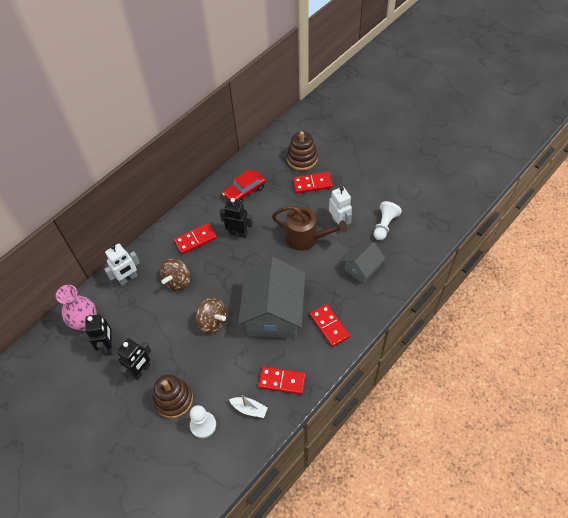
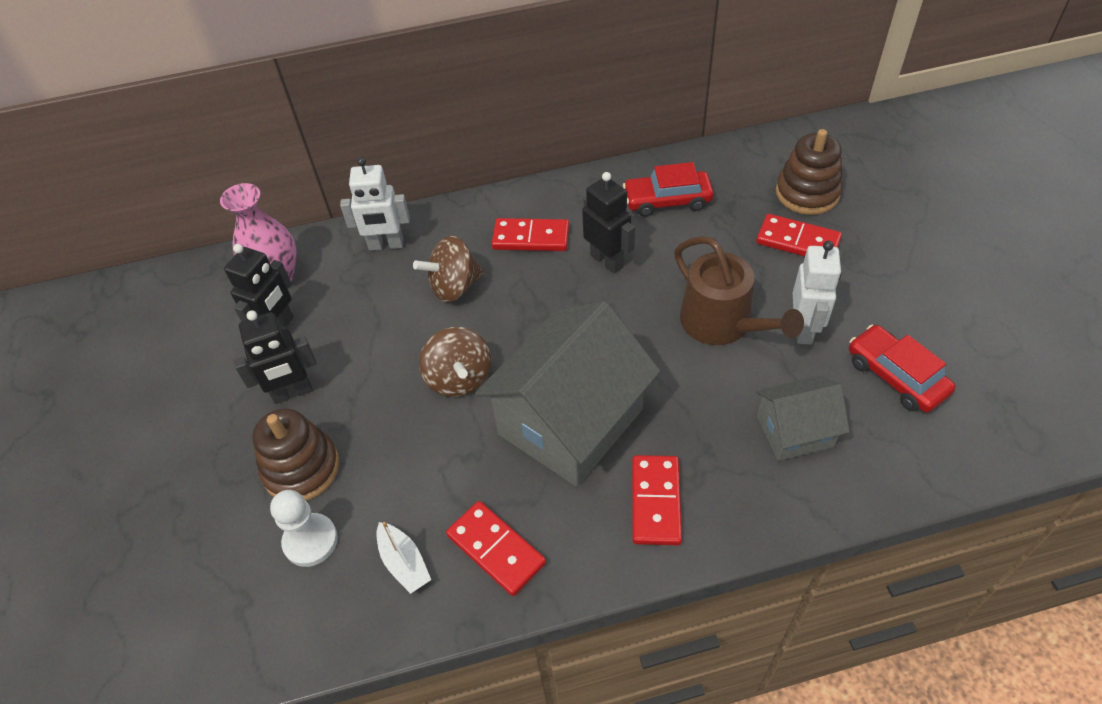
camera: 35 degrees right, 5 degrees down
(384, 225) = (896, 376): white pawn -> red car

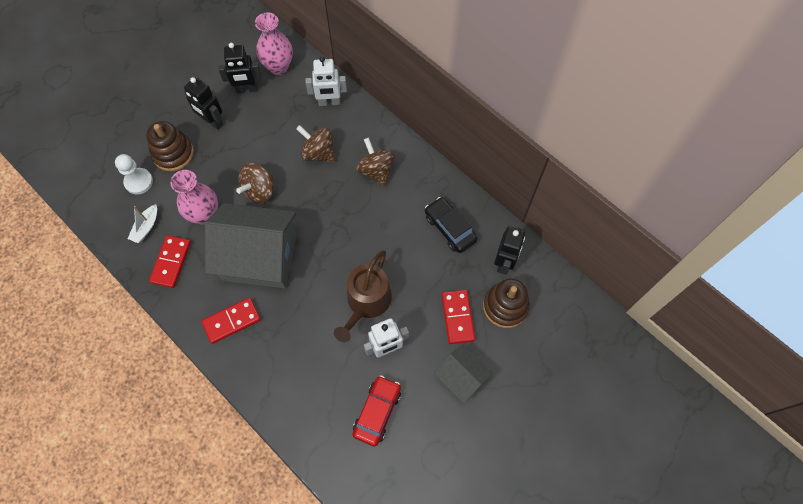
camera: 55 degrees right, 15 degrees up
(386, 245) = (329, 102): white robot -> white robot turned 60 degrees counterclockwise
(445, 466) = (205, 214): none -> pink vase
(531, 238) = (376, 171): red domino -> brown spinning top
(607, 261) = (381, 219): black robot -> black robot (504, 262)
(667, 200) = (450, 228): red car -> black car
(795, 431) = (309, 371): grey house -> grey house (461, 378)

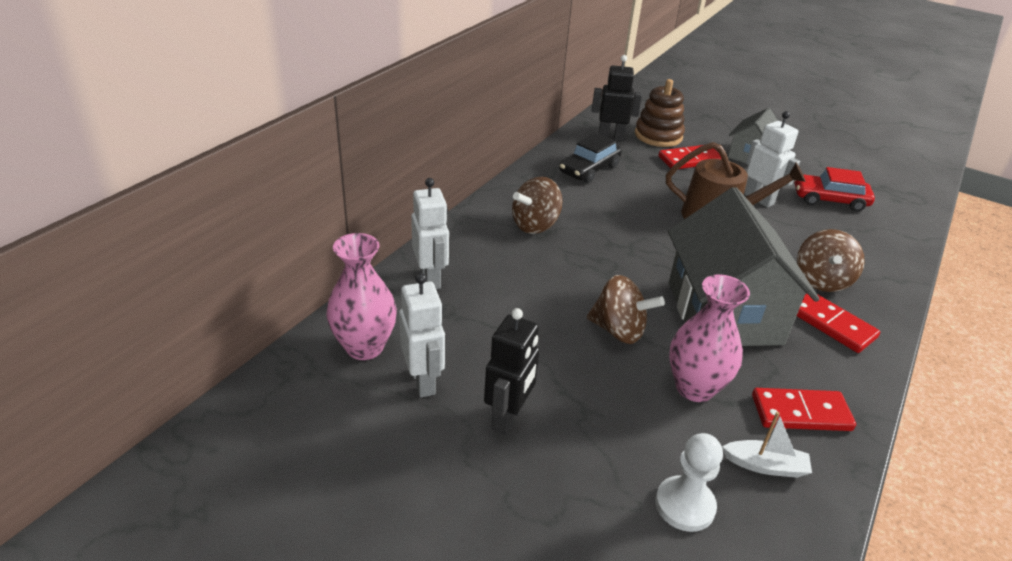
camera: 105 degrees left, 30 degrees down
(173, 153) = (599, 463): brown stacking toy -> none
(247, 89) = (423, 381): black robot -> white robot
(318, 153) = (526, 278): brown spinning top -> brown spinning top (821, 280)

